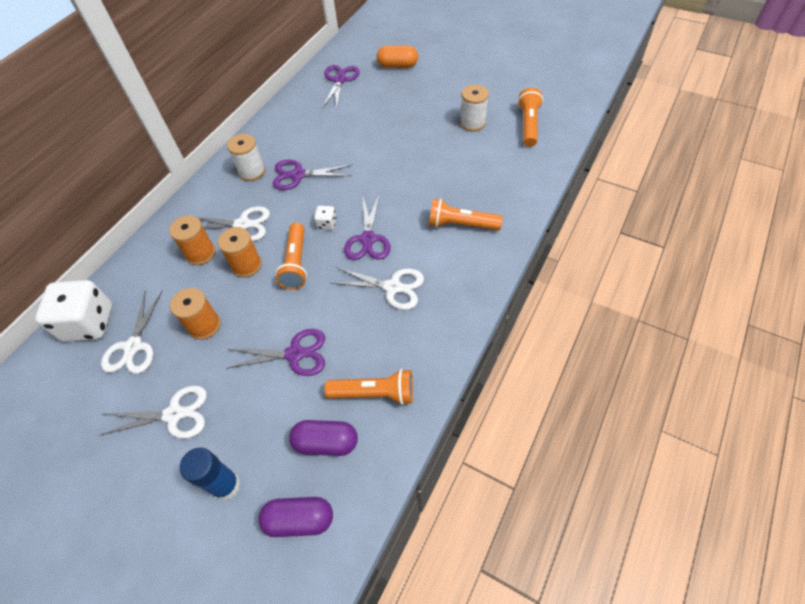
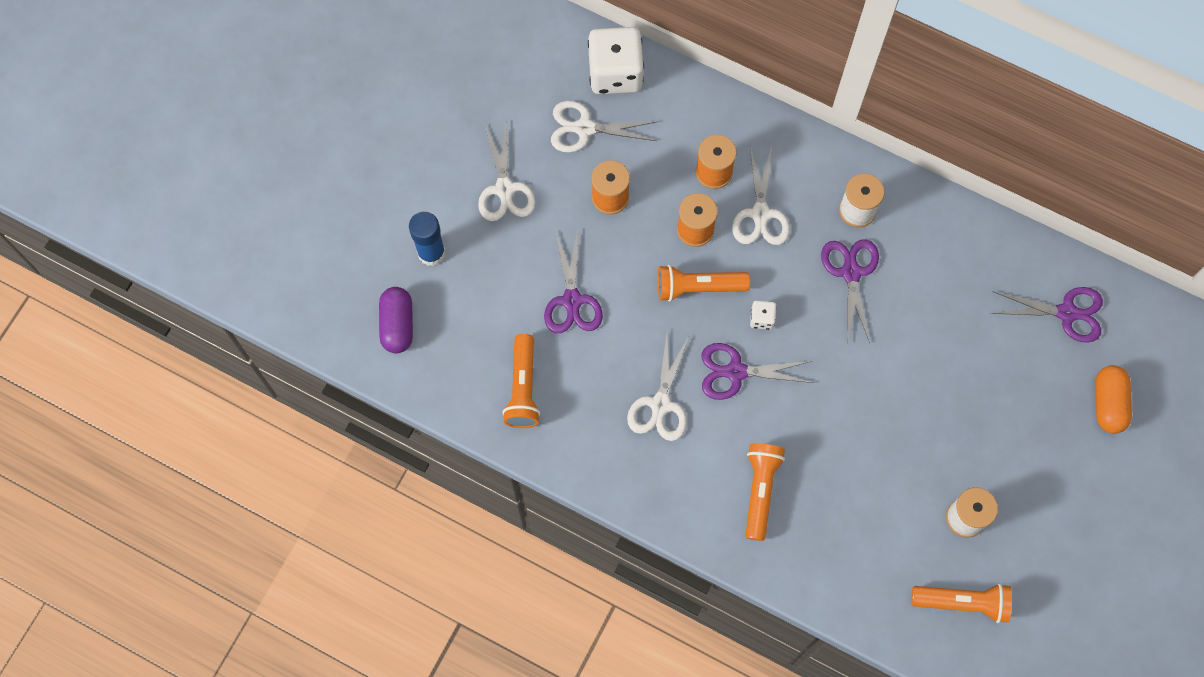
camera: 85 degrees right, 15 degrees up
(326, 442) = (470, 342): purple capsule -> none

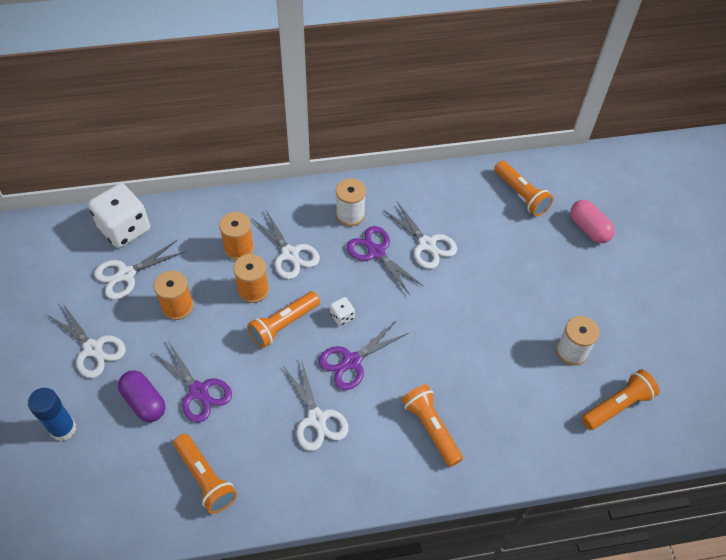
camera: 40 degrees left, 15 degrees down
(397, 325) = (69, 500): purple capsule -> purple capsule (144, 402)
(912, 300) = (427, 244): none -> white scissors
(1066, 313) = (521, 195): purple scissors -> orange flashlight
(1108, 403) = (588, 228): orange capsule -> pink capsule

